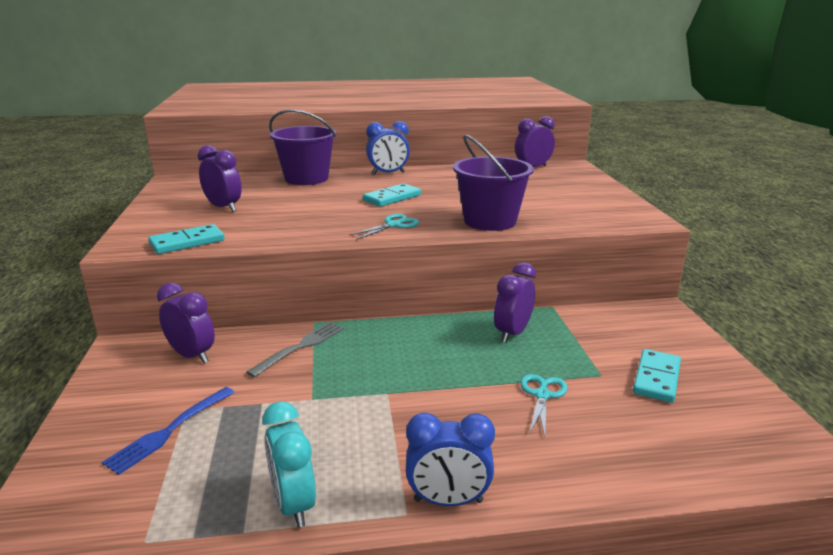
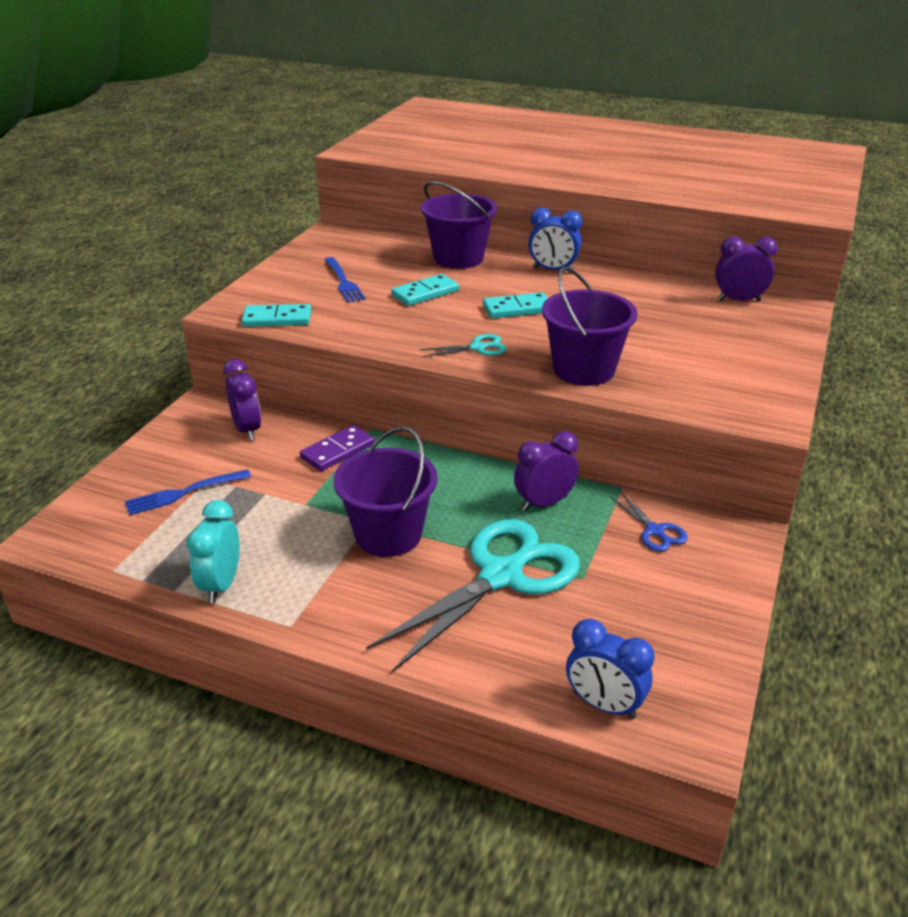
camera: 30 degrees right, 10 degrees up
(223, 208) = (343, 282): purple clock -> blue fork
(301, 347) = (338, 451): grey fork -> purple domino
(415, 397) = (388, 534): none -> purple bucket
(448, 501) = (329, 630): blue clock -> blue clock (604, 705)
(542, 395) = (502, 575): turquoise scissors -> turquoise scissors, size x2.34
(608, 327) = (655, 531): none -> blue scissors
(656, 378) = (635, 603): turquoise domino -> turquoise domino (425, 293)

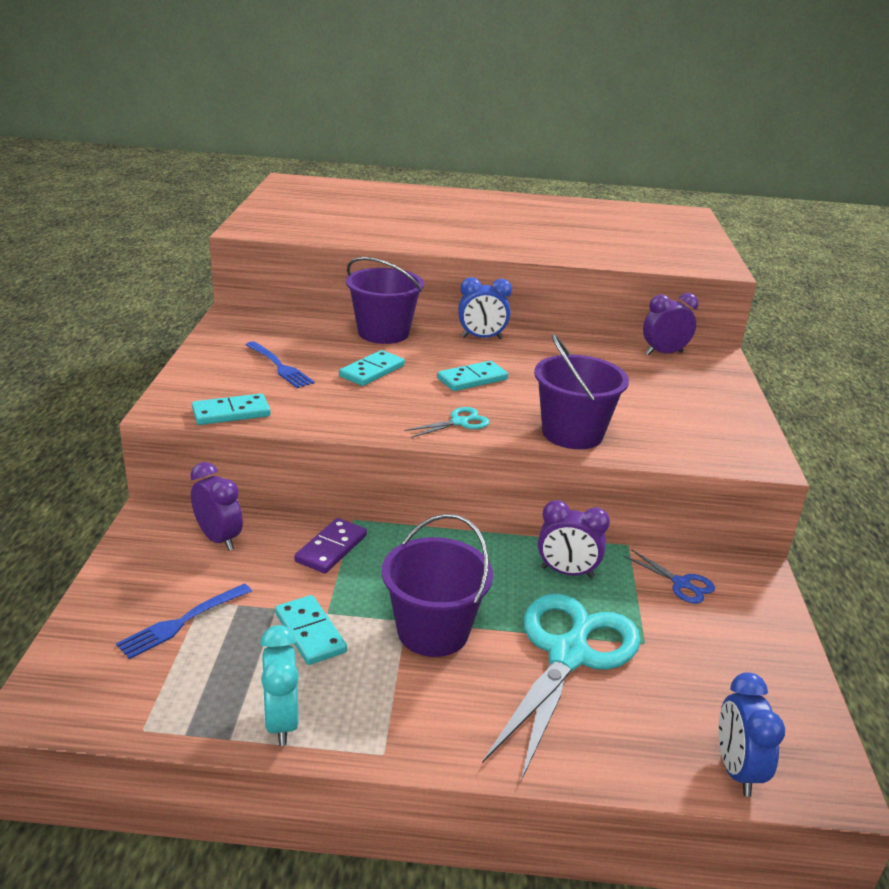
camera: 20 degrees left, 5 degrees down
(282, 518) = (310, 632): none -> turquoise domino
(544, 503) = (567, 572): purple clock -> purple clock turned 120 degrees counterclockwise
(604, 705) = (736, 770): blue clock -> blue clock turned 75 degrees clockwise

